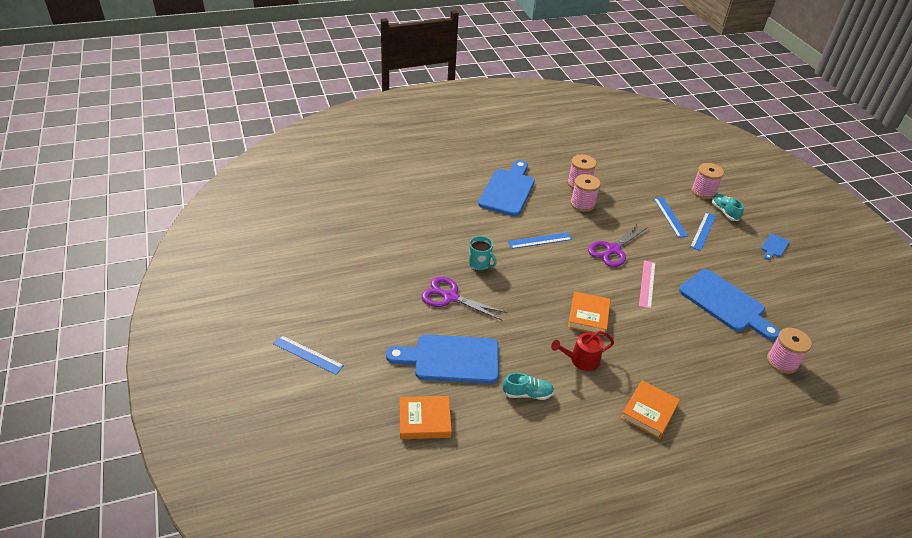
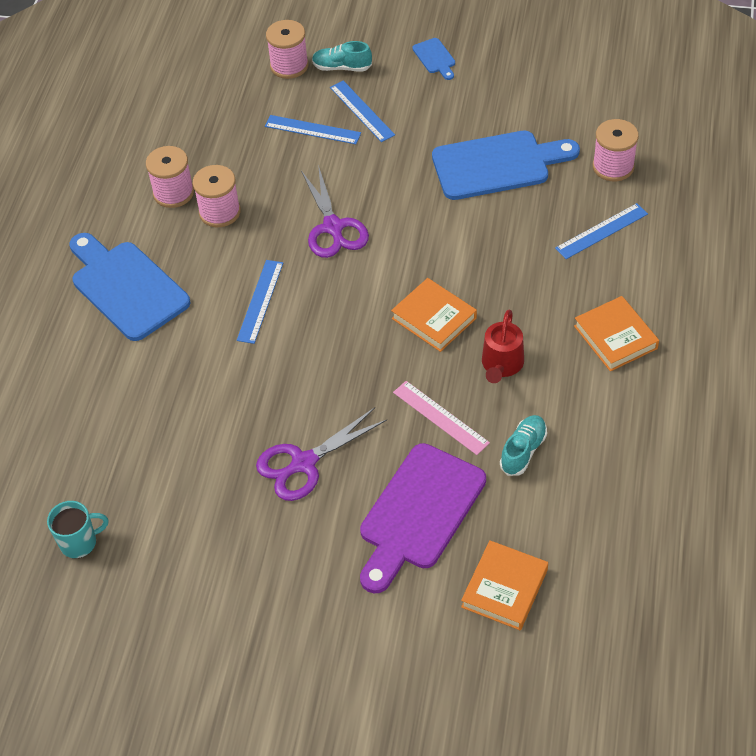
camera: 55 degrees left, 10 degrees up
(307, 354) = (309, 695): blue ruler -> blue ruler (602, 231)
(451, 359) = (419, 513): blue cutting board -> purple cutting board
(480, 264) = (261, 397): turquoise mug -> turquoise mug (80, 542)
(647, 284) = (417, 225): pink ruler -> pink ruler (440, 417)

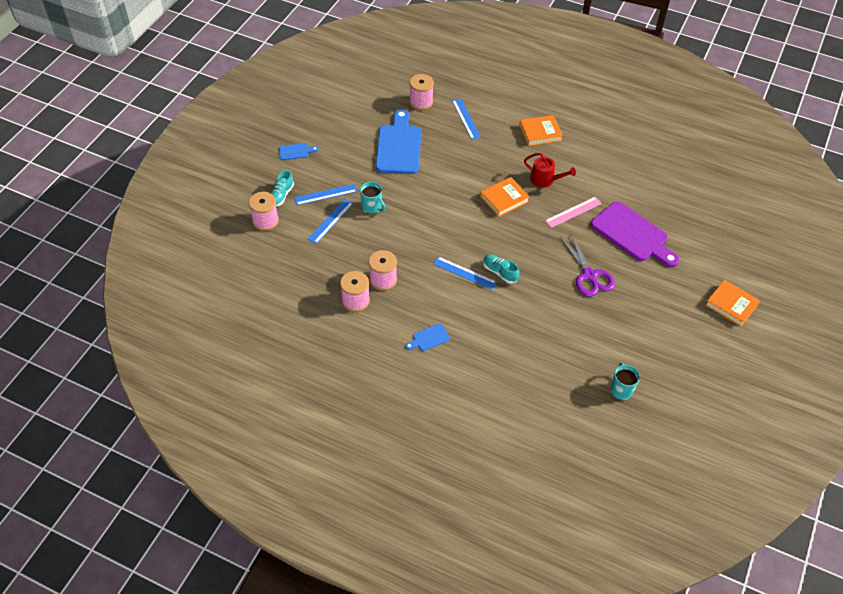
camera: 80 degrees left, 0 degrees up
(126, 287) = (429, 338): blue cutting board -> blue cutting board, size x0.44
(333, 227) = (418, 228): purple scissors -> none
(355, 166) = (372, 207): none -> turquoise mug
(504, 588) = (683, 212): orange book -> orange book (731, 305)
(523, 451) = (603, 185): turquoise shoe -> turquoise shoe (499, 272)

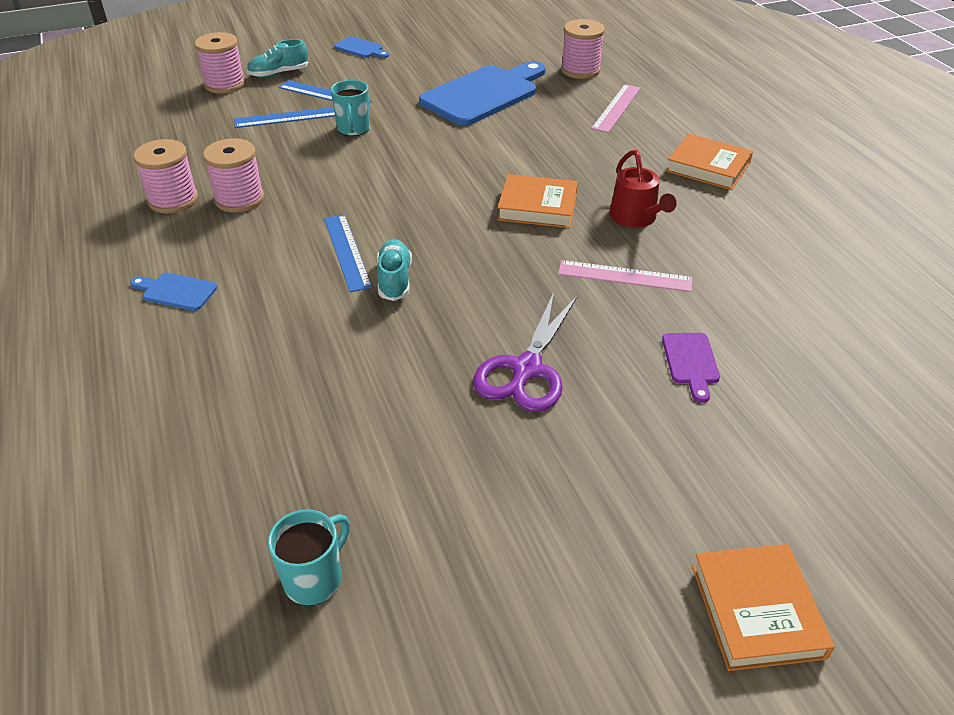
camera: 45 degrees right, 10 degrees down
(466, 119) = (617, 108): blue ruler -> pink ruler
(632, 234) = (690, 362): purple cutting board -> purple cutting board, size x0.44

